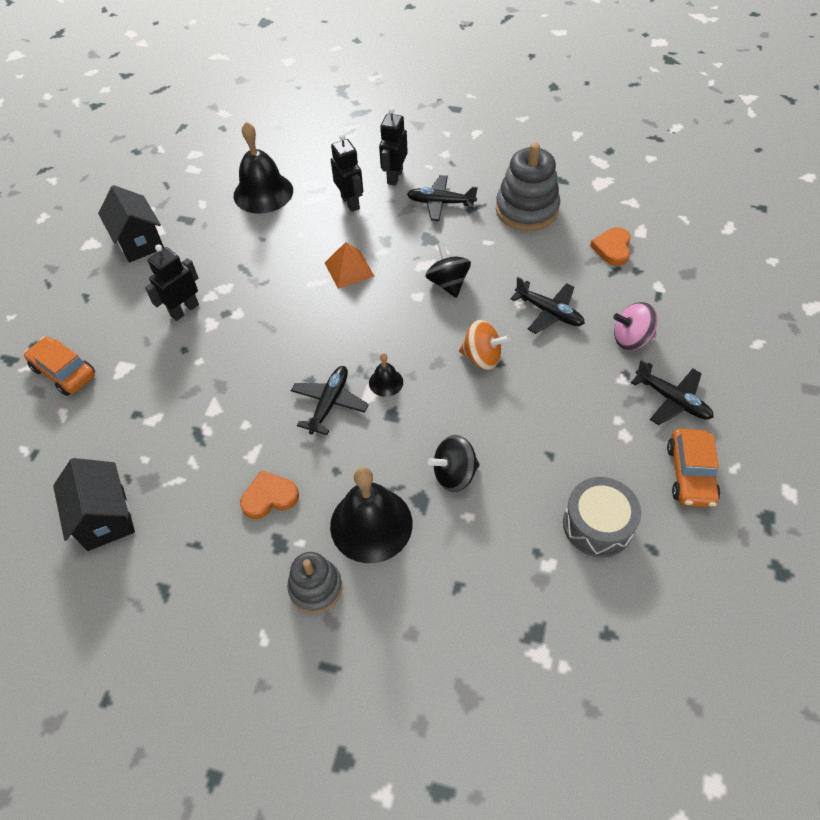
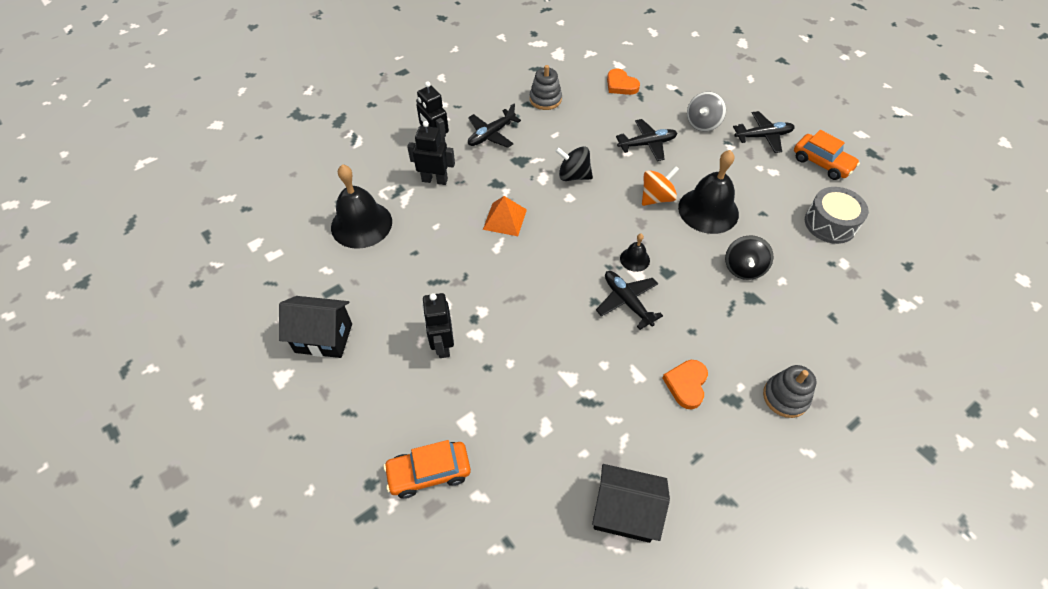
camera: 55 degrees left, 0 degrees up
(371, 524) = (753, 336): black bell -> black bell (708, 210)
(526, 210) = (545, 99): grey stacking toy -> grey stacking toy, size x0.61
(631, 339) = (702, 123): pink spinning top -> grey spinning top

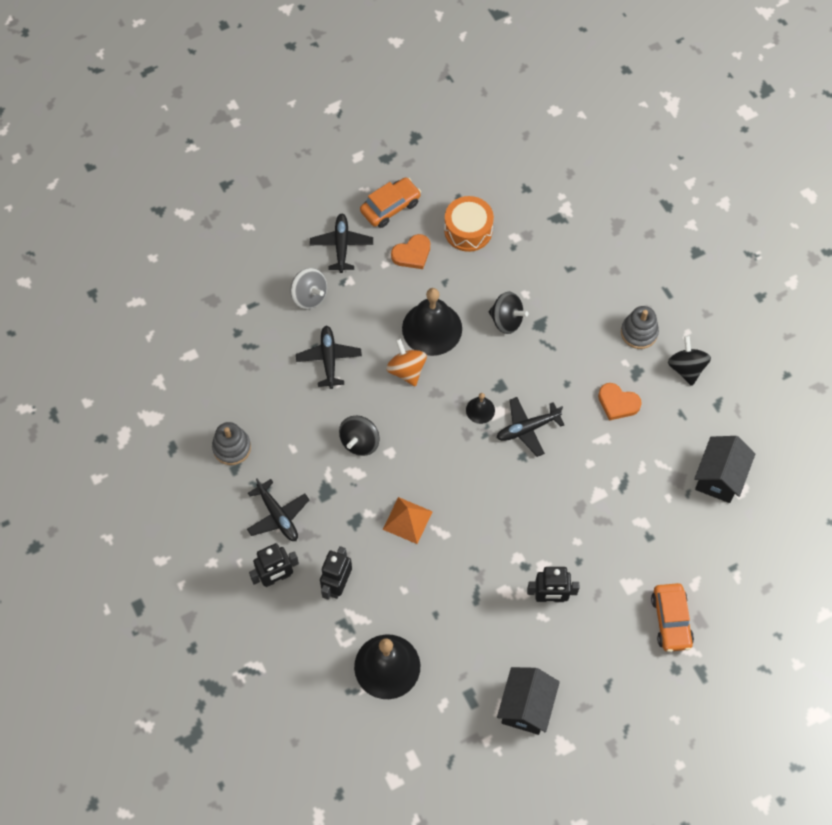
camera: 80 degrees left, 10 degrees up
(621, 85) = (226, 361): orange heart -> orange heart (412, 254)
(760, 456) = (686, 368): none -> black spinning top
(830, 223) = (468, 230): grey drum -> orange drum

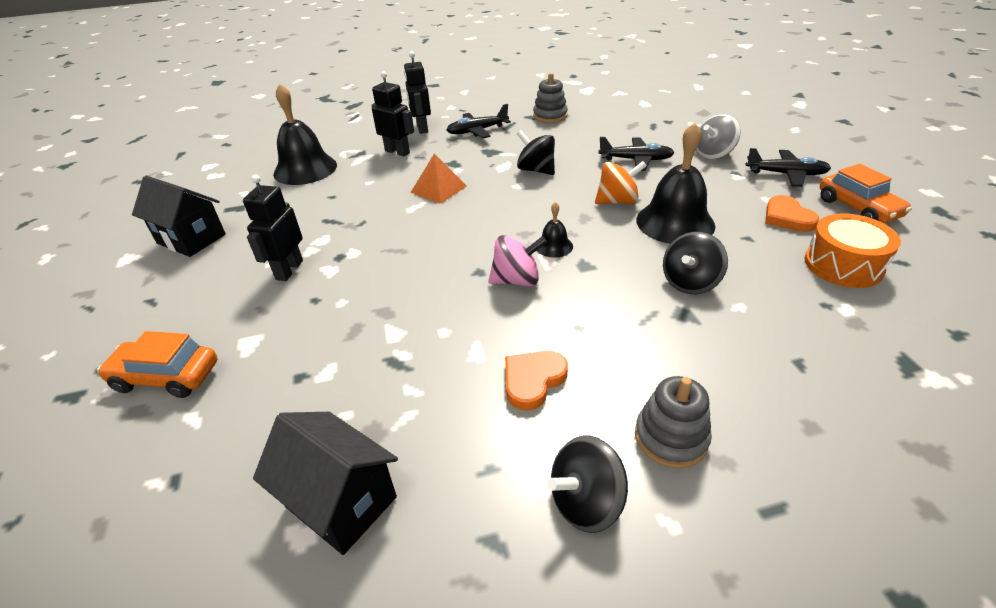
camera: 105 degrees right, 25 degrees down
(527, 429) = (516, 280): black plane -> pink spinning top
(686, 368) = (586, 502): black spinning top -> black spinning top turned 150 degrees clockwise

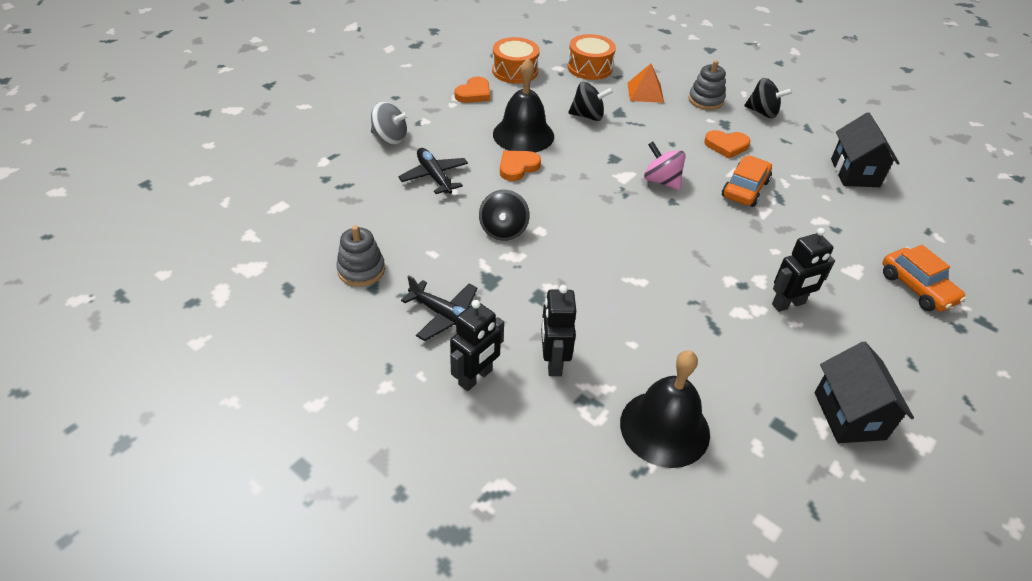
camera: 130 degrees left, 5 degrees up
(438, 189) = (595, 280): orange pyramid -> orange pyramid (645, 92)
(554, 246) = (608, 178): black bell -> none
(617, 201) = (517, 167): orange spinning top -> orange heart
(786, 174) = (404, 100): black plane -> none
(840, 343) = (589, 67): none -> orange drum
(857, 208) = (436, 70): orange car -> orange car (745, 189)

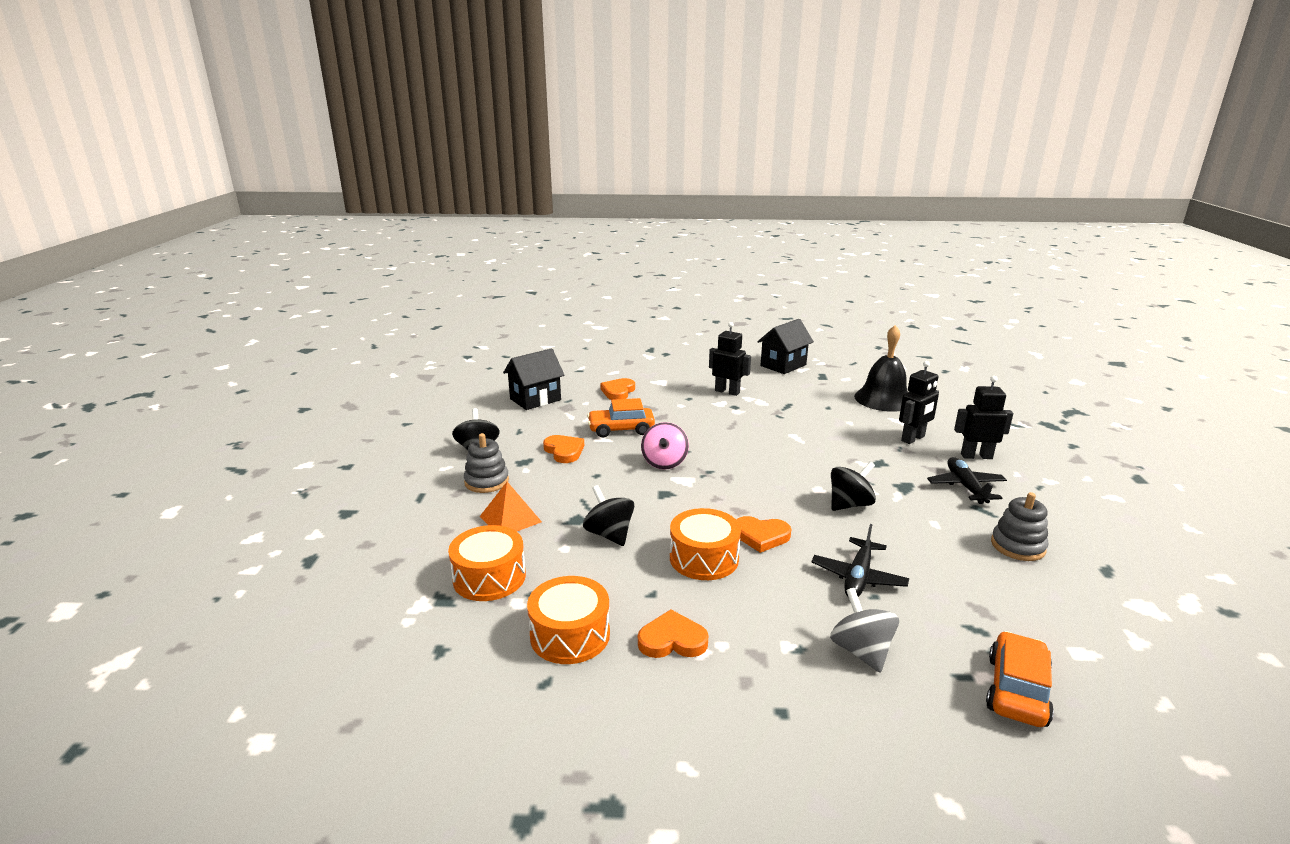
camera: 125 degrees left, 20 degrees down
(523, 135) = (704, 558): black bell -> orange drum
(842, 228) = (618, 392): none -> orange heart
(917, 288) = (648, 366): orange car -> orange car (1017, 690)

